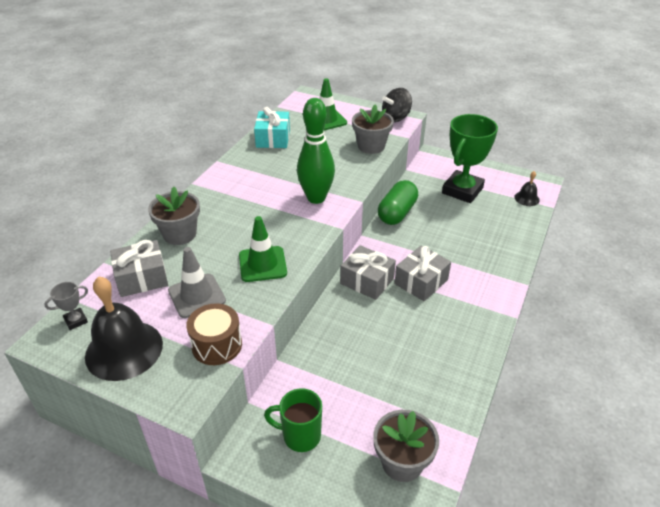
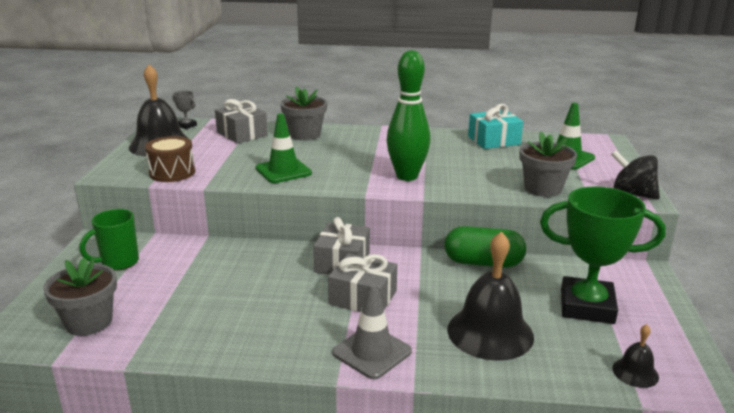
camera: 70 degrees right, 15 degrees down
(197, 296) = (229, 155): grey traffic cone -> grey traffic cone (372, 352)
(300, 436) = (118, 262): green mug -> green mug turned 120 degrees counterclockwise
(478, 236) = (490, 332): none -> black bell

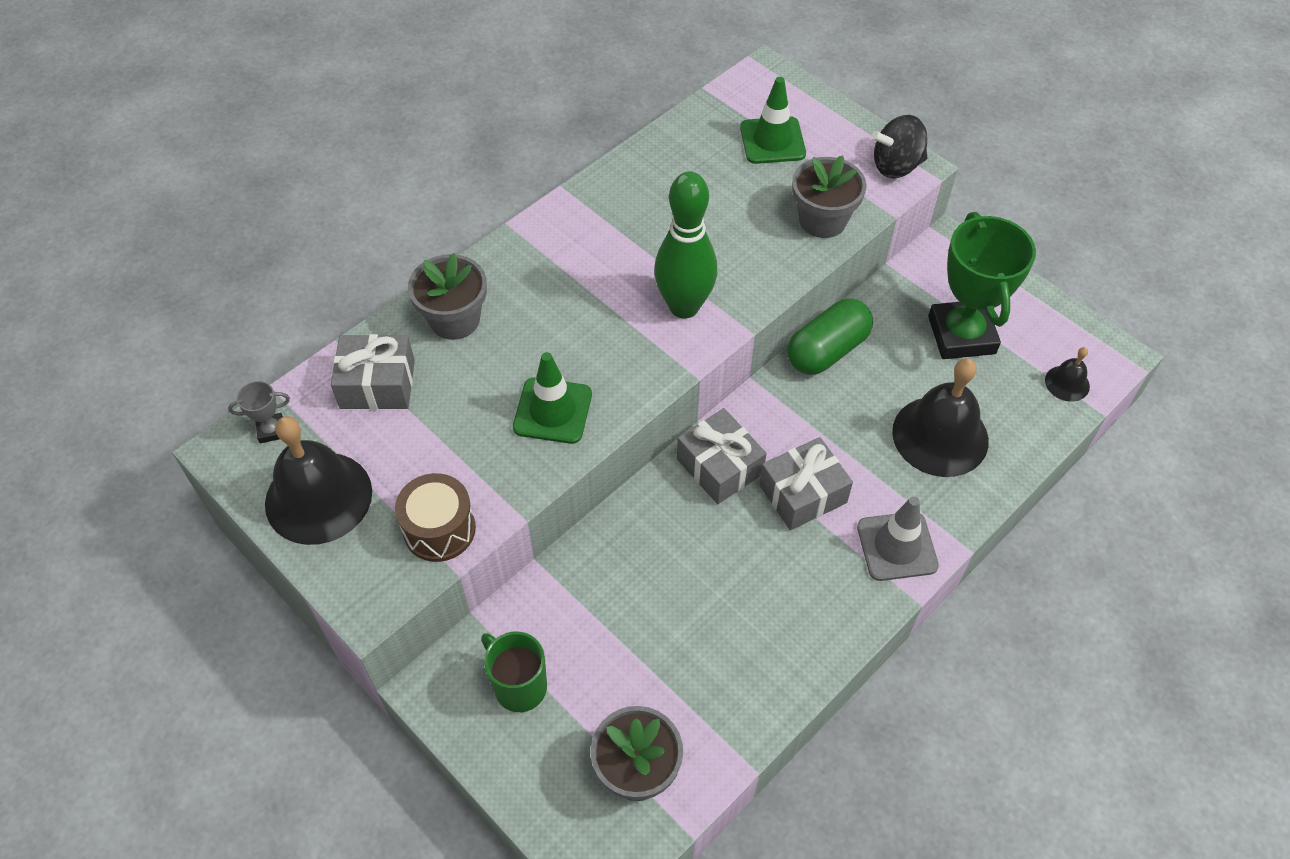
camera: 50 degrees left, 30 degrees up
(118, 262) = (519, 686): green mug -> green mug turned 135 degrees clockwise
(494, 140) = (667, 160): turquoise gift -> none
(587, 306) = (961, 335): green trophy -> green trophy turned 60 degrees counterclockwise

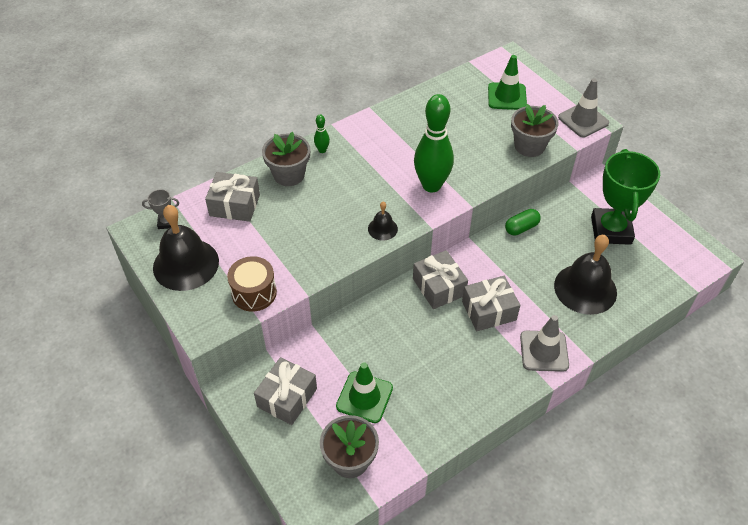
camera: 10 degrees right, 5 degrees down
(500, 270) = (322, 150): none -> green bowling pin
(519, 686) = (287, 397): green mug -> grey gift
(552, 411) = (337, 234): green traffic cone -> green traffic cone (364, 397)
(827, 350) = (521, 228): green capsule -> green capsule, size x0.61
(896, 166) = (583, 120): black spinning top -> grey traffic cone
(1067, 383) = (676, 268): black bell -> black bell (382, 228)

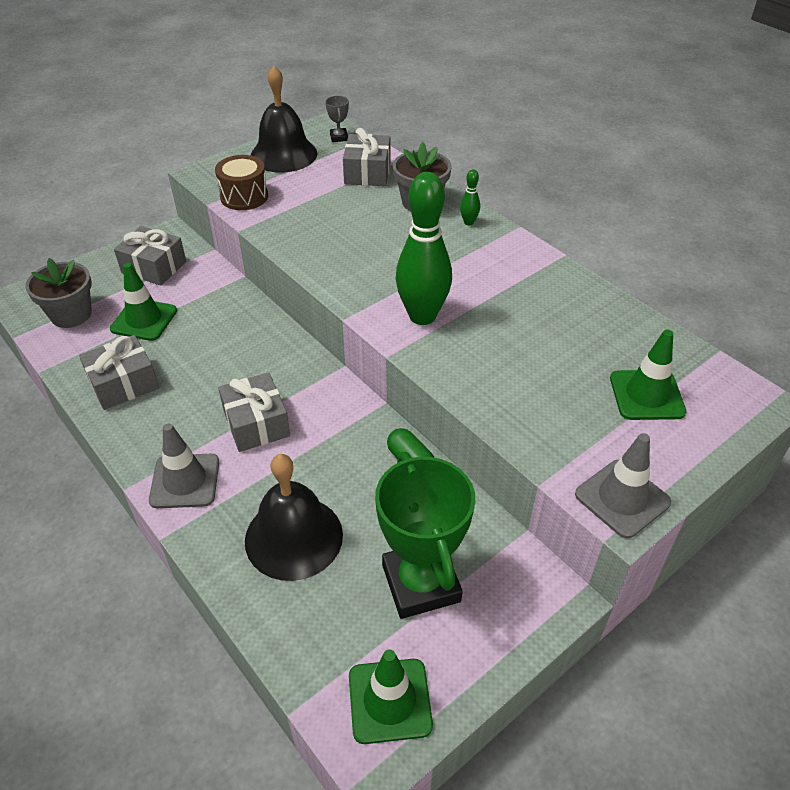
camera: 85 degrees right, 5 degrees down
(382, 228) = (339, 277): black bell -> none
(439, 287) = (296, 374): grey gift -> grey gift (123, 383)
(529, 146) = (531, 421): grey flower pot -> none
(611, 230) = (421, 583): green trophy -> green trophy turned 75 degrees clockwise
(682, 248) = (389, 700): none -> green traffic cone

